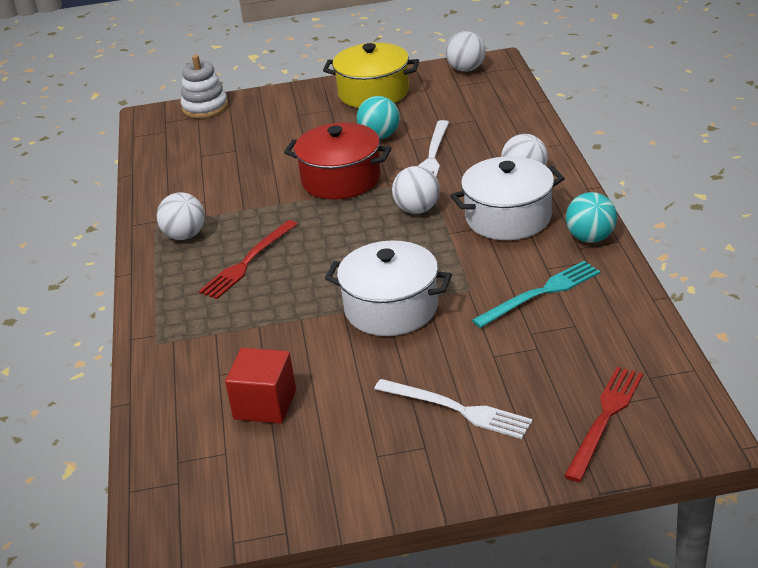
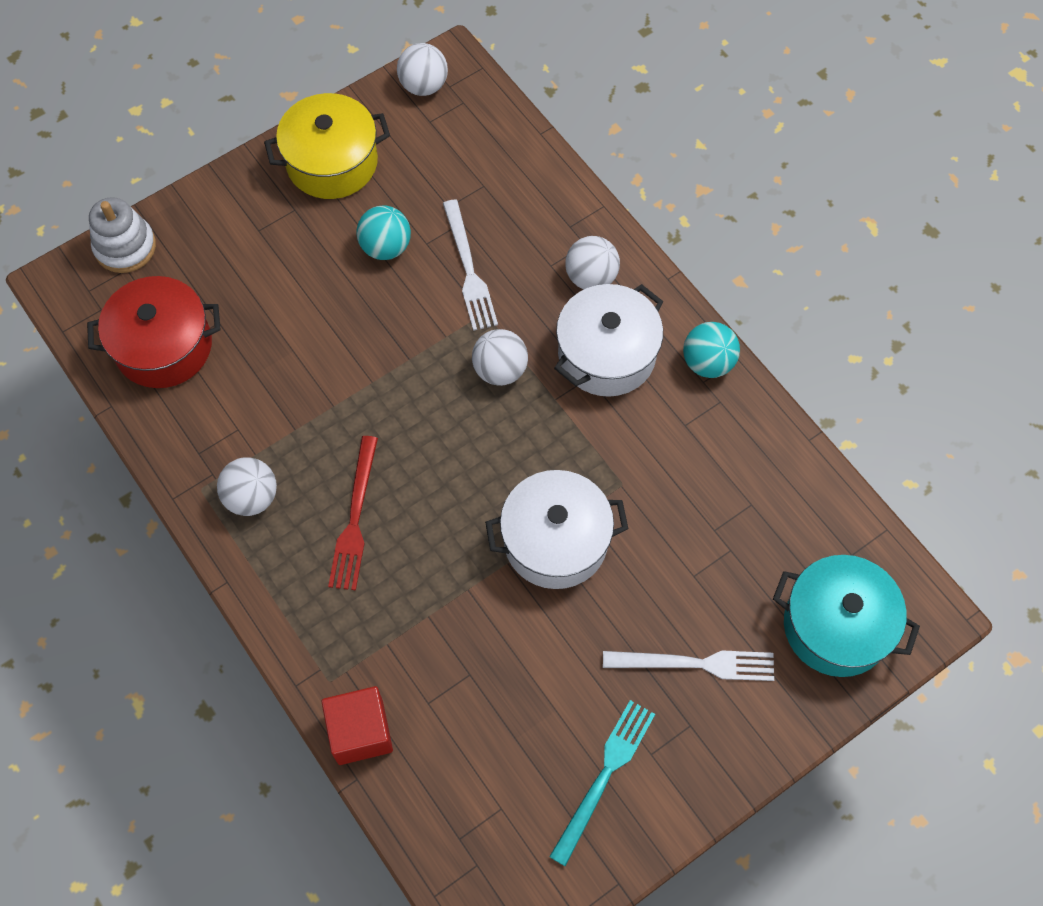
camera: 30 degrees left, 30 degrees up
(265, 404) = (502, 728): red cube -> red cube (360, 732)
(341, 179) = (382, 341): red pot -> red pot (163, 346)
(540, 293) = (697, 467): turquoise fork -> turquoise fork (604, 776)
(605, 419) = (836, 626): red fork -> turquoise pot

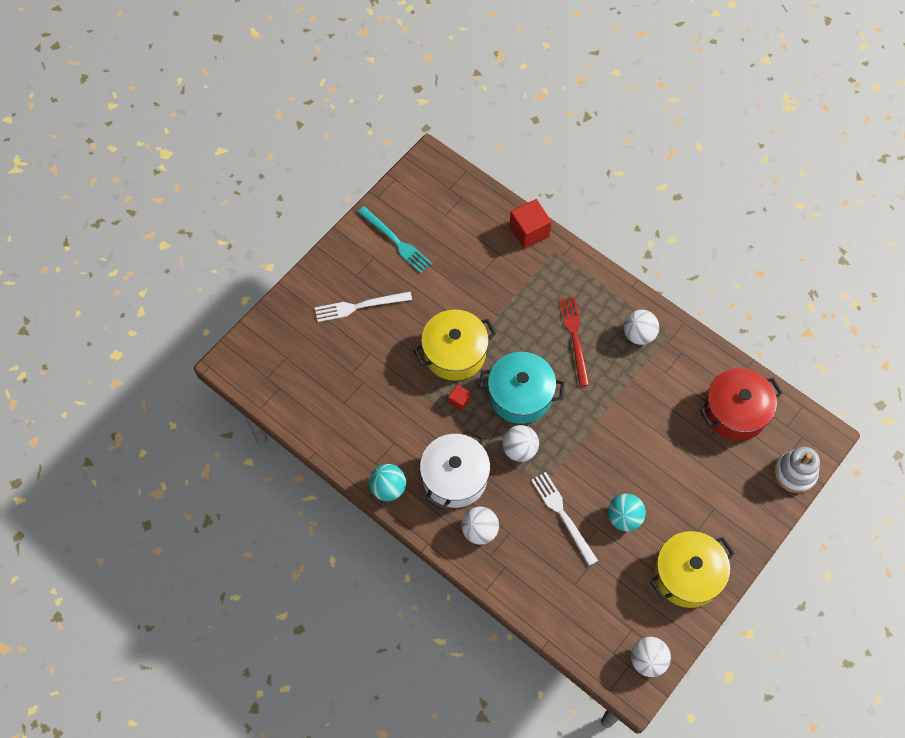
camera: 165 degrees right, 0 degrees up
(555, 541) = (454, 353): white pot -> yellow pot
(569, 463) = (459, 401): none -> red cube
(604, 776) = (396, 241): turquoise fork -> turquoise fork turned 60 degrees counterclockwise
(836, 626) = (284, 345): turquoise pot -> turquoise pot (520, 395)

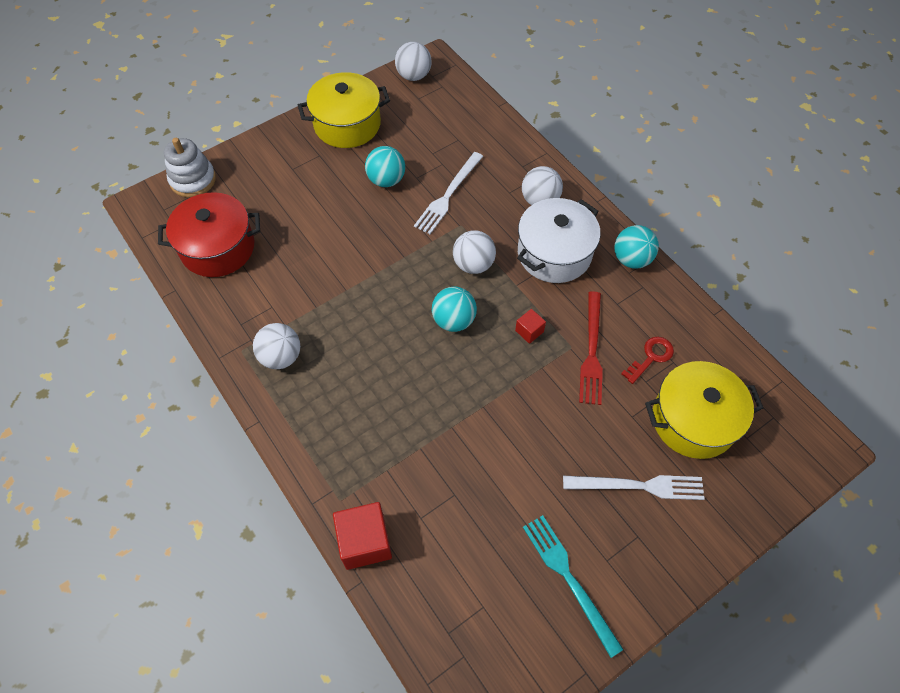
camera: 165 degrees left, 5 degrees down
(361, 402) = (651, 357): none -> red key
(454, 353) = (521, 390): yellow pot -> yellow pot (693, 420)
(520, 395) = (453, 320): turquoise pot -> turquoise ball
(563, 515) = (448, 195): white fork -> white fork turned 45 degrees clockwise
(574, 337) = (362, 372): red fork -> red fork (592, 351)

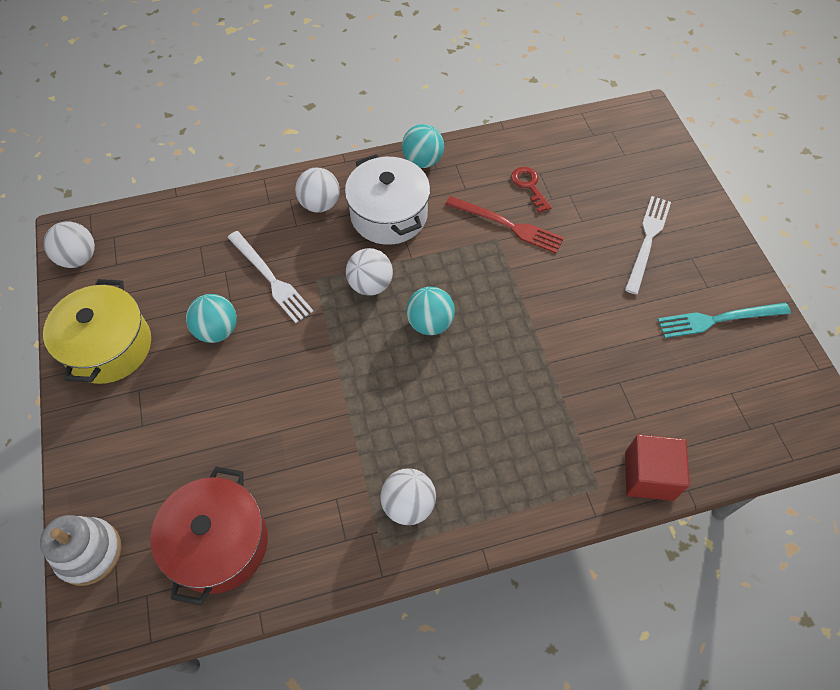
camera: 70 degrees left, 0 degrees up
(529, 331) = (467, 265): red cube -> none
(693, 420) = (598, 181): yellow pot -> none

